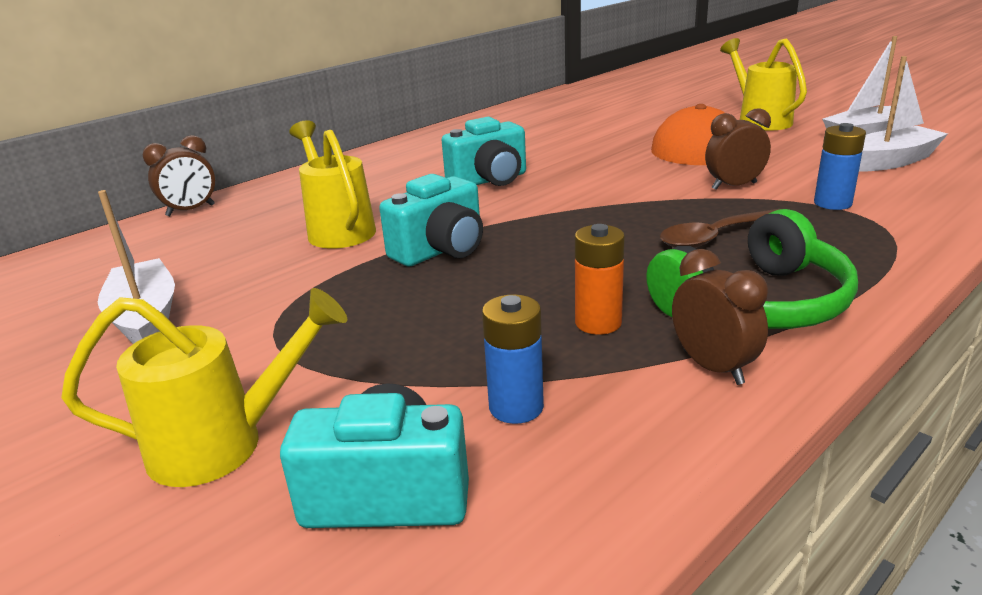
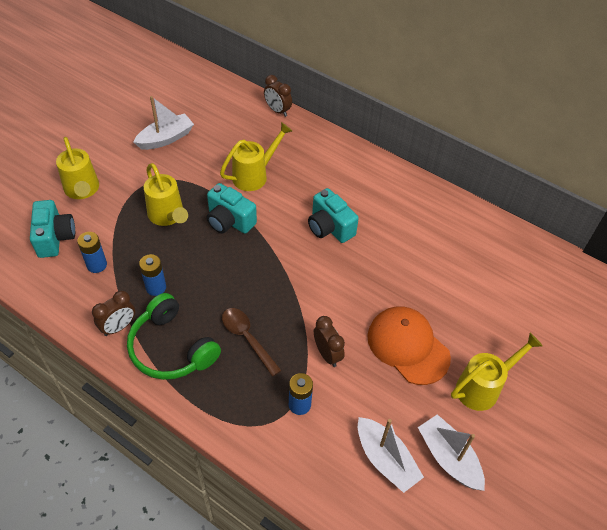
camera: 75 degrees right, 25 degrees up
(395, 312) = (168, 216): none -> yellow watering can
(598, 323) = (156, 287): orange battery -> blue battery

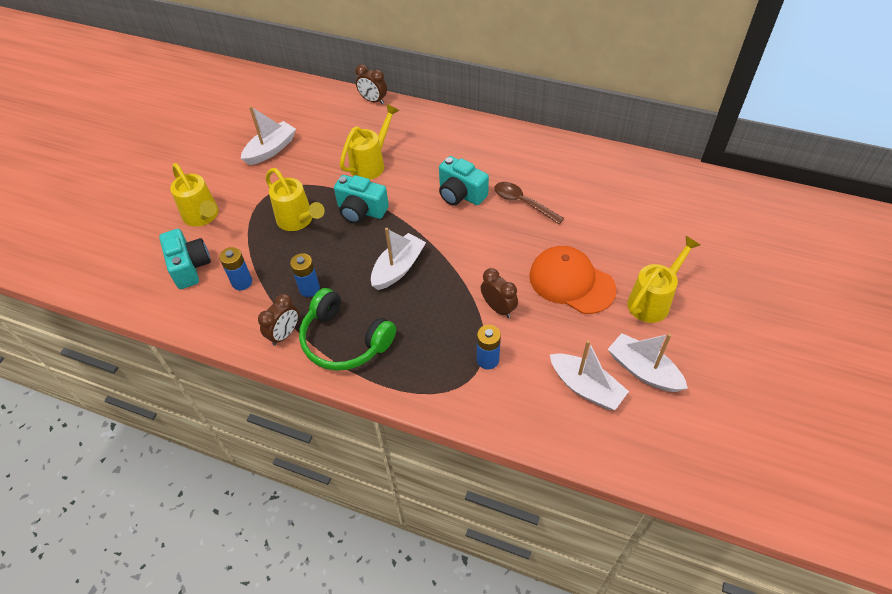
camera: 10 degrees left, 0 degrees up
(245, 288) = (398, 268): none -> white boat
(247, 338) = (416, 313): brown spoon -> brown spoon (522, 203)

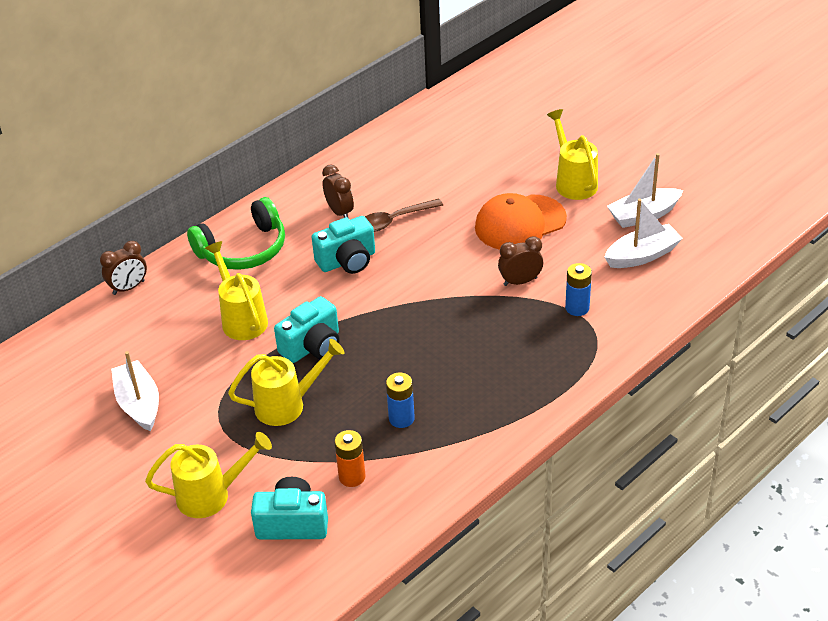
camera: 65 degrees left, 10 degrees down
(242, 282) = (352, 477): blue battery -> orange battery
(284, 334) = (453, 454): brown clock -> brown clock (339, 212)
(344, 340) = (492, 406): green headphones -> green headphones (243, 249)
(398, 268) = (420, 339): white boat -> none

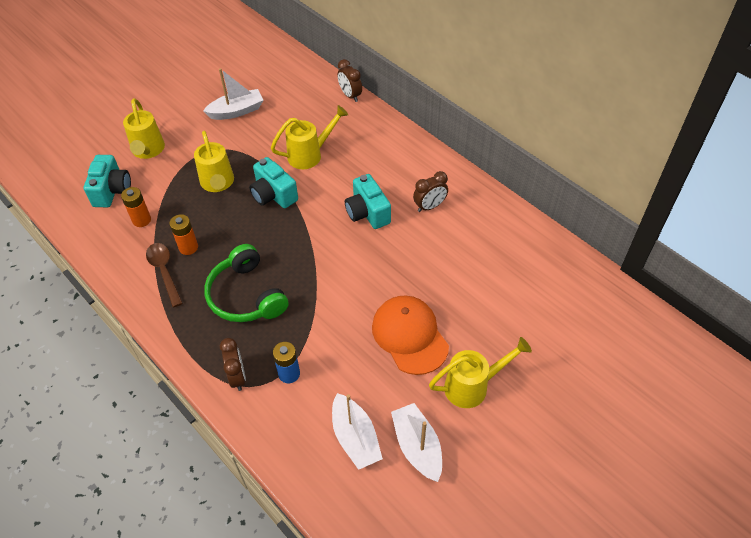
camera: 90 degrees right, 10 degrees up
(243, 249) = (386, 151): green headphones -> green headphones (246, 295)
(394, 220) = (417, 243): brown spoon -> brown spoon (164, 271)
(401, 418) = (188, 247): blue battery -> orange battery
(520, 281) = (329, 331): brown clock -> brown clock (237, 377)

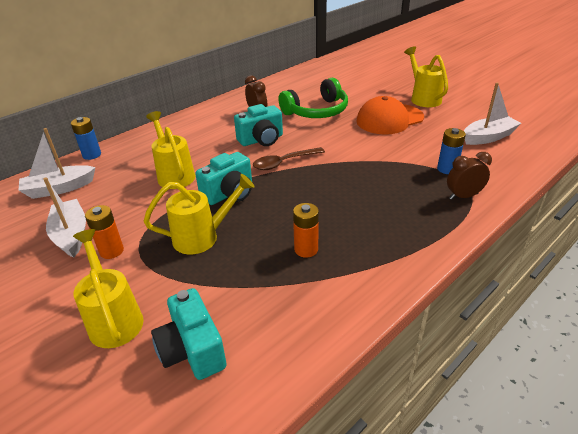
camera: 90 degrees left, 15 degrees down
(112, 191) = (192, 350): turquoise camera -> turquoise camera turned 120 degrees counterclockwise
(141, 220) = (258, 302): orange battery -> orange battery (111, 251)
(148, 151) = (114, 318): yellow watering can -> yellow watering can turned 105 degrees counterclockwise
(164, 271) = (345, 265): brown spoon -> brown spoon (284, 163)
(246, 295) = (368, 200): green headphones -> green headphones (317, 111)
(350, 95) = (92, 155): brown clock -> blue battery
(417, 446) = (480, 115): white boat -> white boat (59, 188)

